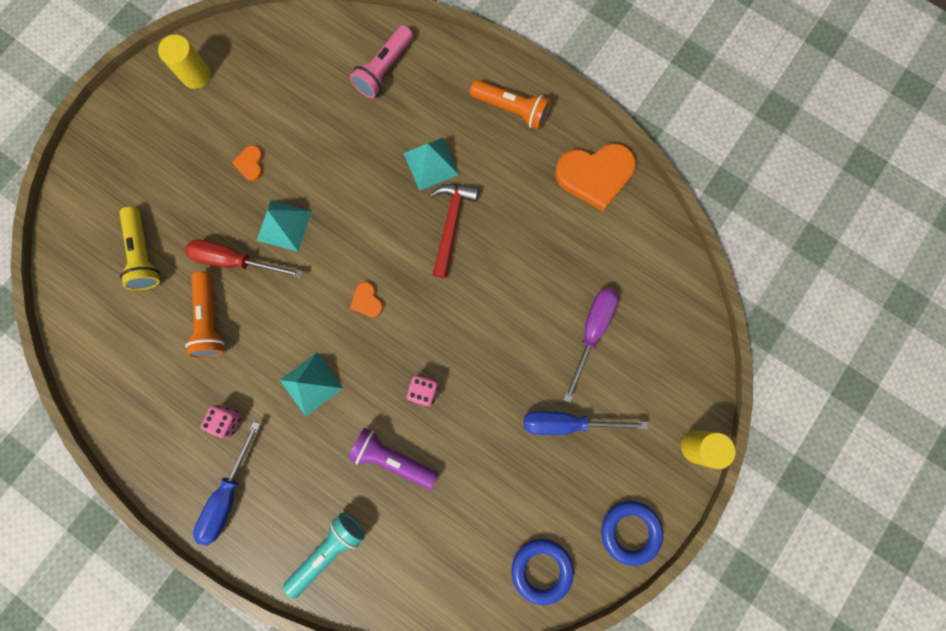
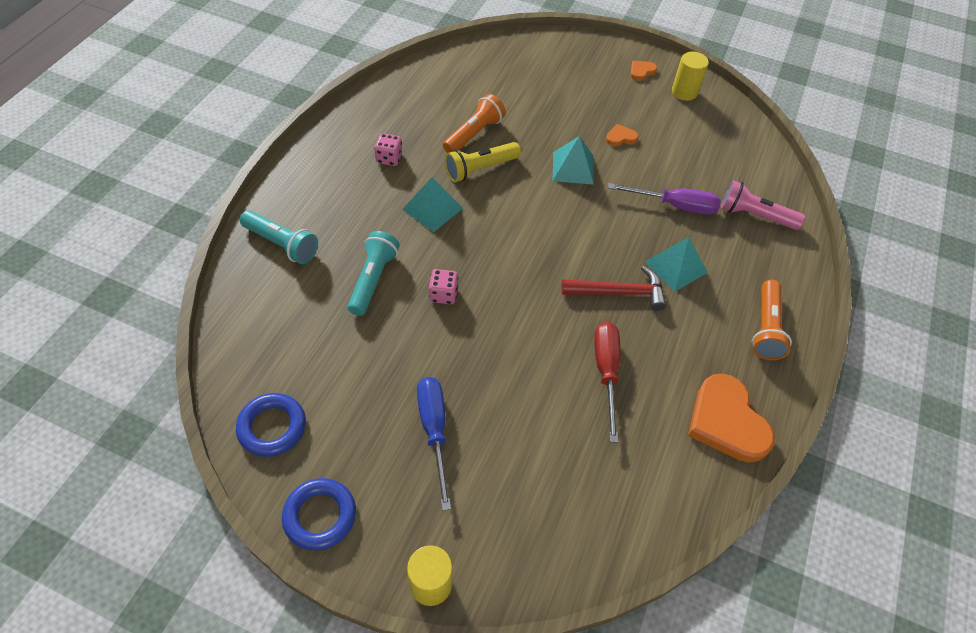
camera: 75 degrees right, 25 degrees down
(144, 254) = (518, 87): yellow flashlight -> yellow flashlight (480, 169)
(210, 320) = (474, 134): orange flashlight -> orange flashlight turned 150 degrees clockwise
(228, 495) = (325, 169): blue screwdriver -> none
(235, 261) = (530, 141): red screwdriver -> red screwdriver (606, 372)
(367, 301) = (521, 237): orange heart -> orange heart (641, 71)
(393, 458) = (373, 280): purple flashlight -> turquoise flashlight
(591, 332) = (542, 442): purple screwdriver -> purple screwdriver (674, 205)

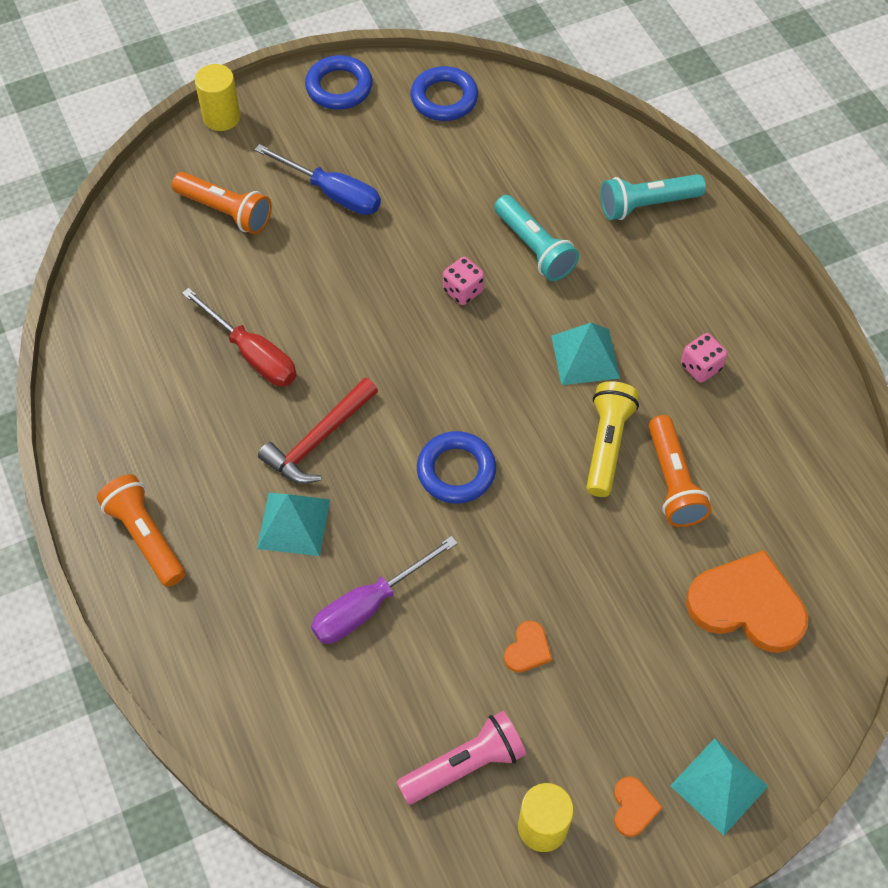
camera: 135 degrees right, 5 degrees up
(518, 491) = (225, 211): none -> orange flashlight
(565, 219) = (456, 471): none -> blue ring
(573, 168) = (525, 545): turquoise pyramid -> turquoise pyramid (719, 786)
(727, 421) = (110, 406): orange heart -> orange heart (747, 605)
(755, 216) = (271, 684): pink flashlight -> pink flashlight (464, 765)

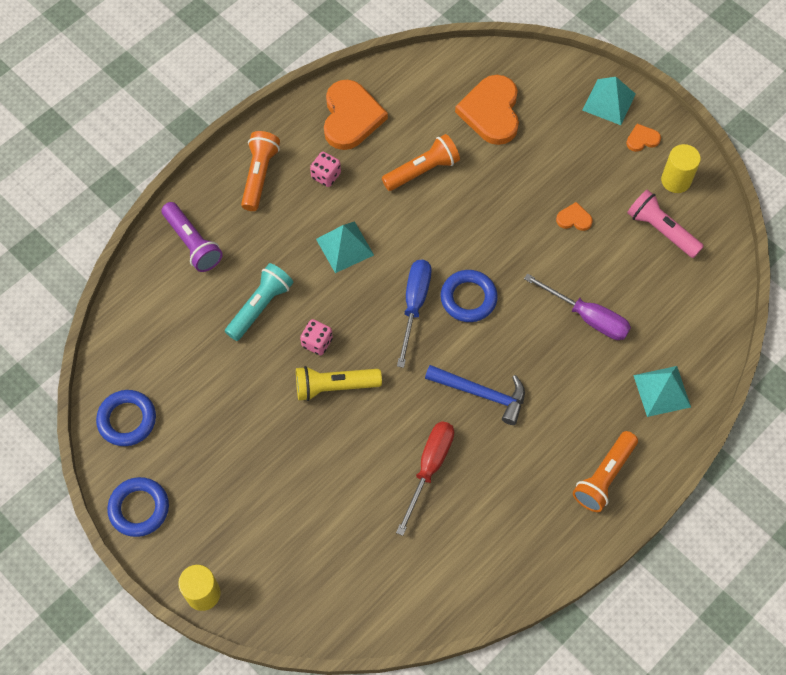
camera: 110 degrees left, 5 degrees up
(225, 211) = (303, 546): orange flashlight -> orange flashlight (259, 176)
(294, 524) = (551, 384): turquoise pyramid -> turquoise pyramid (662, 391)
(319, 440) = (481, 393): red hammer -> blue hammer
(332, 193) = (256, 469): blue screwdriver -> blue screwdriver (414, 305)
(607, 445) = (410, 215): yellow flashlight -> yellow flashlight (335, 386)
(647, 204) = (192, 243): turquoise flashlight -> purple flashlight
(788, 423) = (351, 117): none -> orange heart

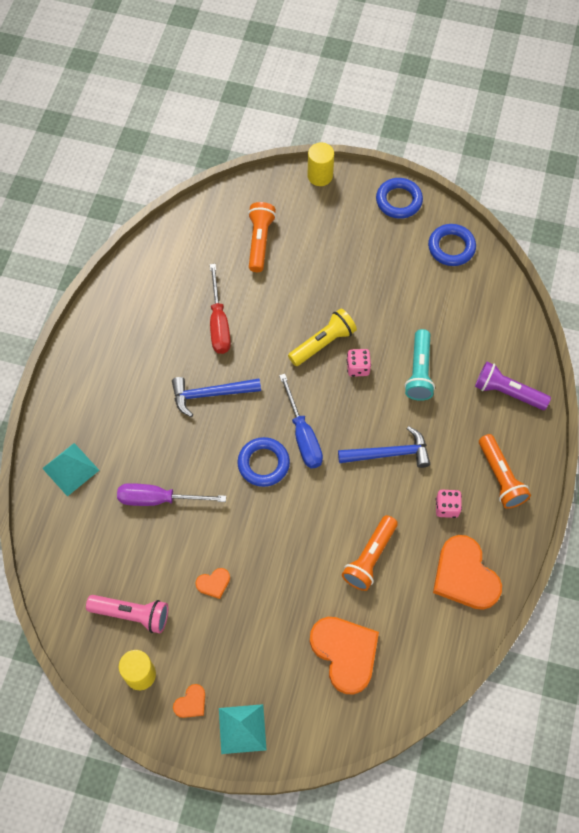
camera: 150 degrees right, 0 degrees up
(344, 247) = (389, 453): turquoise pyramid -> blue hammer
(604, 476) = (87, 381): orange flashlight -> orange flashlight (260, 241)

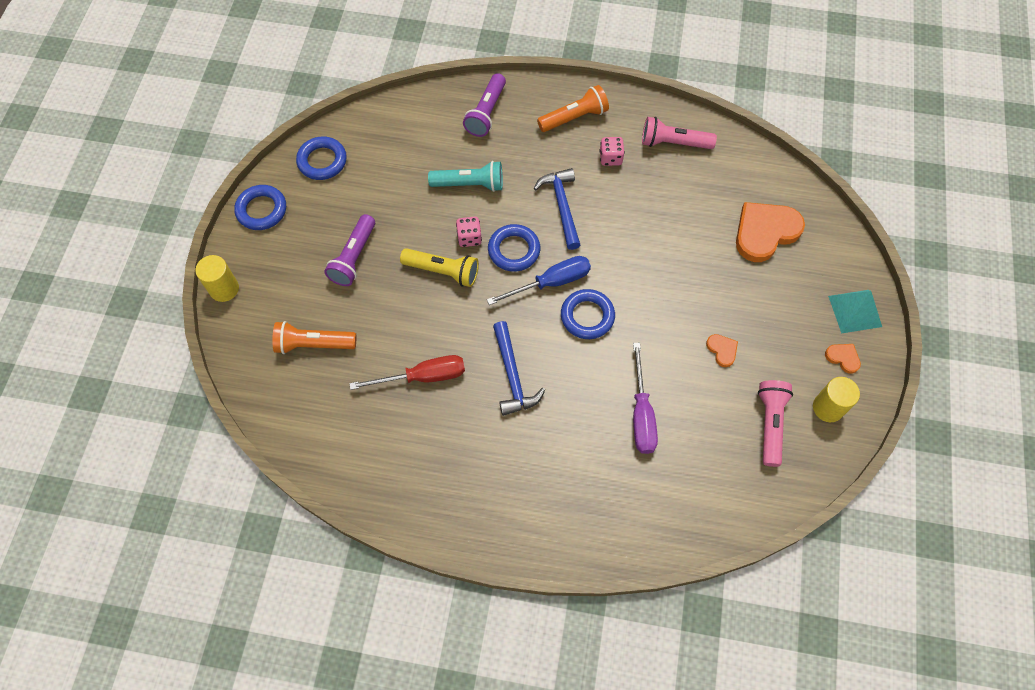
camera: 95 degrees left, 0 degrees up
(70, 469) = (620, 513): turquoise pyramid -> none
(323, 343) = (442, 271): yellow flashlight -> yellow flashlight turned 150 degrees clockwise
(341, 405) = (514, 250): none -> blue ring
(344, 272) = (354, 257): none -> purple flashlight
(370, 557) = (670, 217): orange flashlight -> none
(465, 575) = (673, 143): orange heart -> pink flashlight

